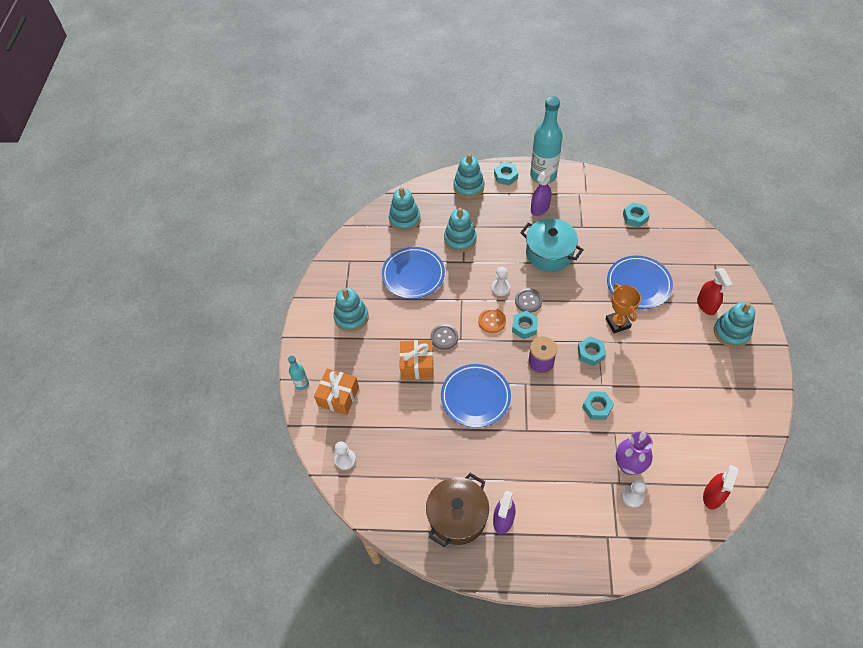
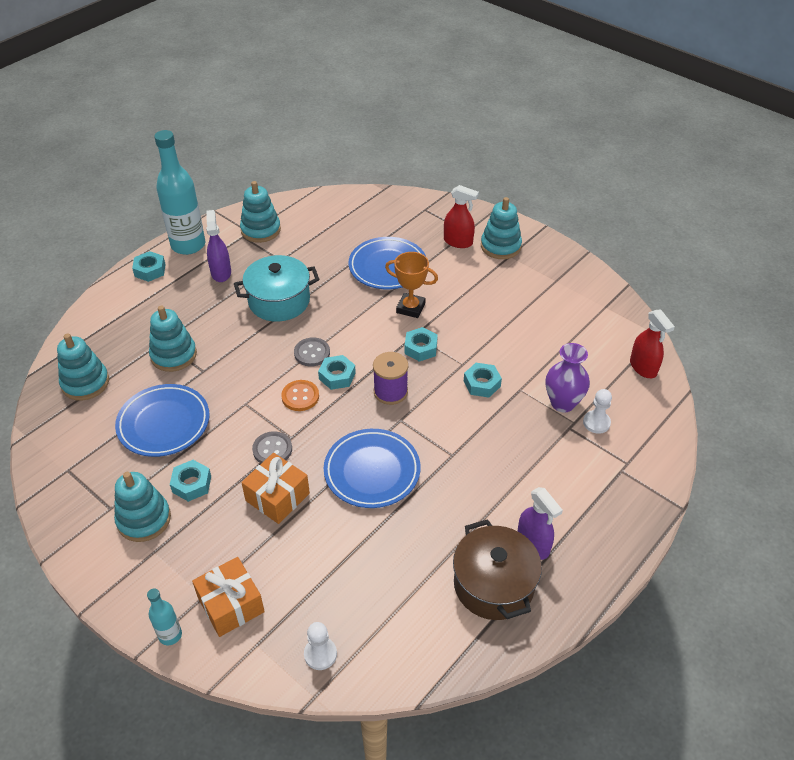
camera: 55 degrees left, 10 degrees down
(468, 187) = (121, 305): turquoise stacking toy -> turquoise stacking toy (261, 230)
(500, 288) = (271, 363): white pawn -> none
(635, 217) = (317, 221): turquoise nut -> turquoise nut (191, 484)

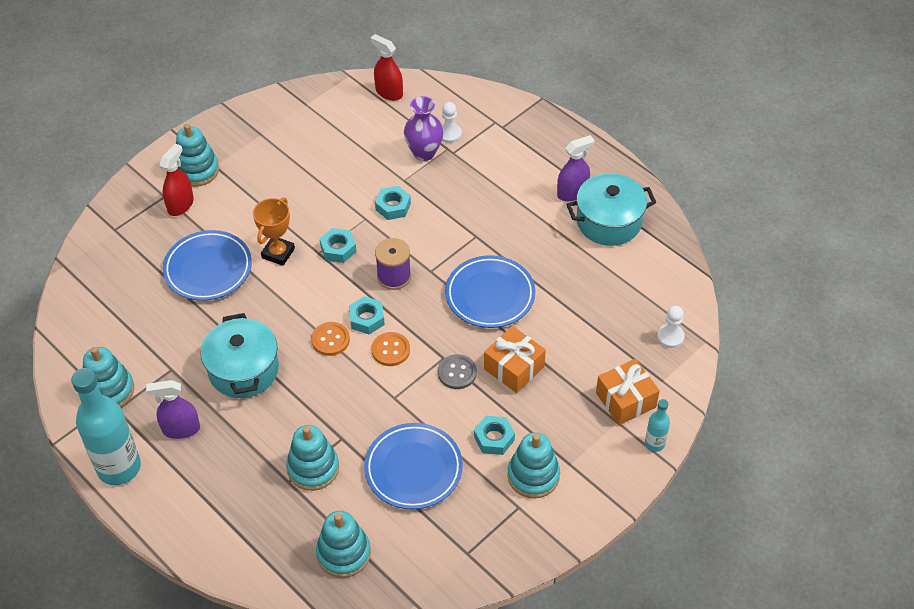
camera: 85 degrees left, 5 degrees up
(150, 270) = (158, 506): turquoise nut -> none
(312, 353) = (330, 340): grey button -> orange button
(493, 584) = (609, 221): brown pot -> turquoise pot
(643, 367) = (389, 92): red spray bottle -> red spray bottle turned 120 degrees counterclockwise

